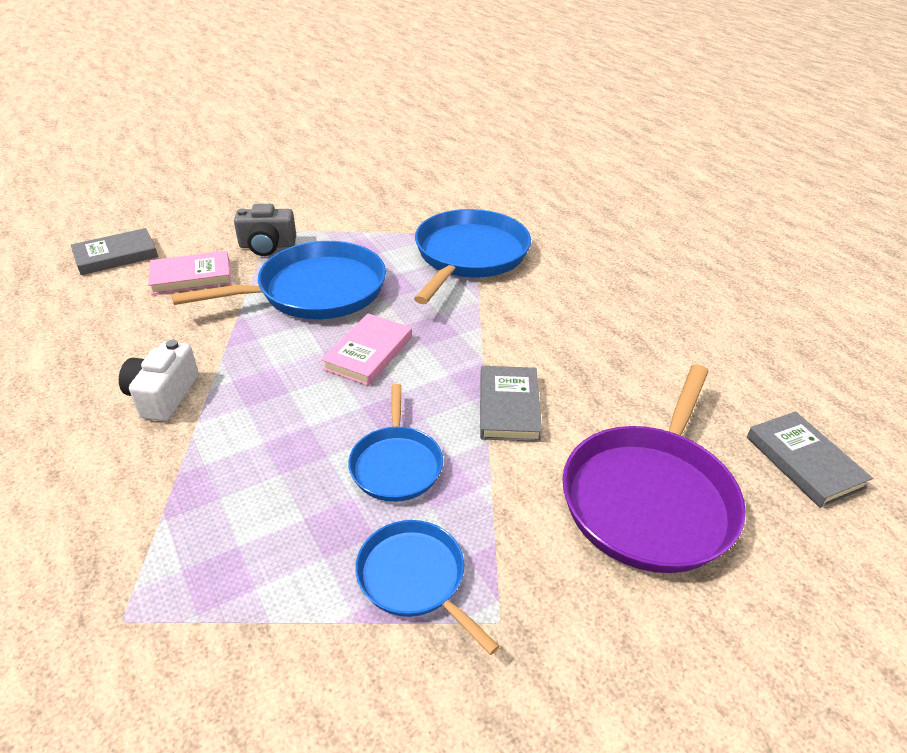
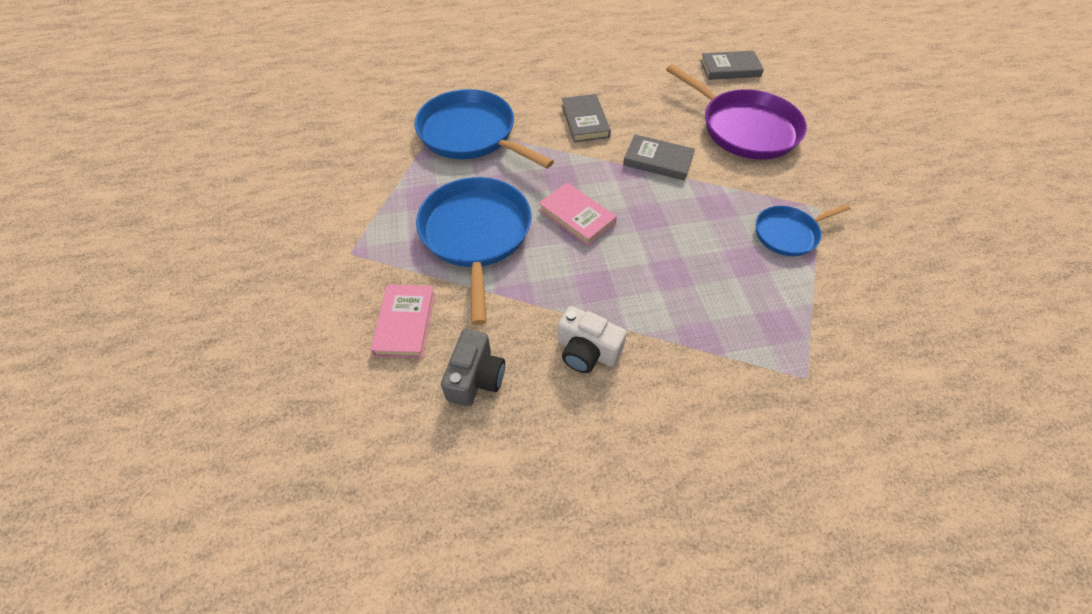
camera: 70 degrees left, 15 degrees up
(116, 255) = (322, 391): grey book -> grey book (585, 121)
(267, 246) = (379, 259): grey camera -> grey camera (475, 378)
(396, 464) = (697, 224): blue pan -> none

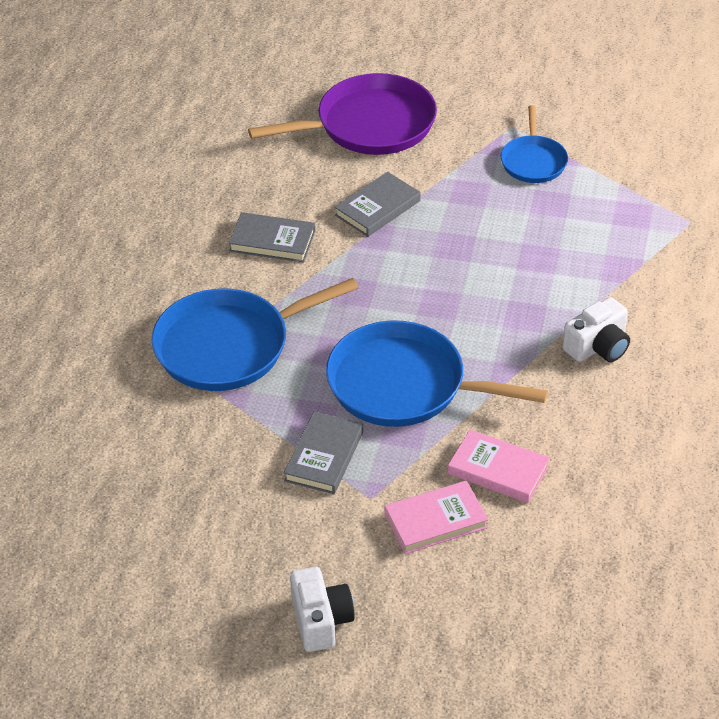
camera: 65 degrees left, 10 degrees down
(220, 264) = (321, 620): none -> white camera
(475, 378) = (590, 432): grey camera -> none
(576, 216) = (423, 298): pink book -> pink book (436, 521)
(730, 69) = (260, 92): grey book -> grey book (324, 456)

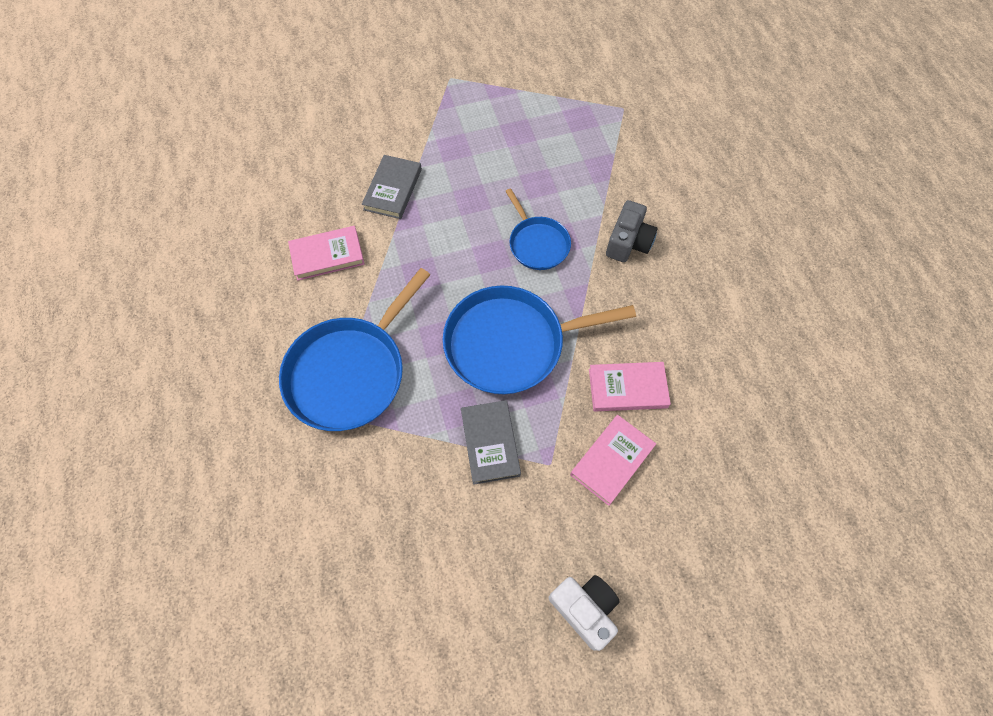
camera: 30 degrees left, 20 degrees up
(272, 241) = (327, 255): grey book -> pink book
(369, 125) = (342, 117): purple pan -> none
(533, 161) = (483, 101): blue pan -> blue pan (537, 243)
(598, 347) = (628, 242): white camera -> grey camera

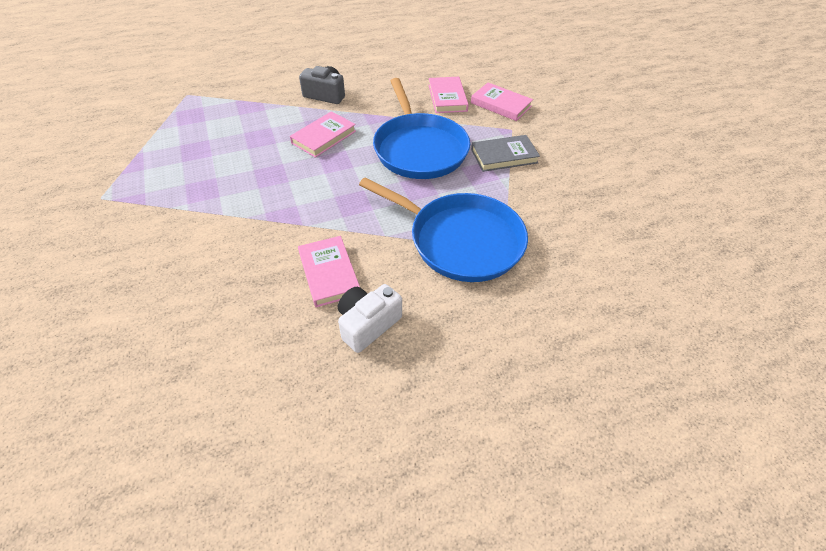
camera: 95 degrees left, 15 degrees down
(393, 189) = (248, 230): grey book -> none
(537, 243) = (324, 137): blue pan -> pink book
(584, 609) = (599, 115): white camera -> white camera (367, 324)

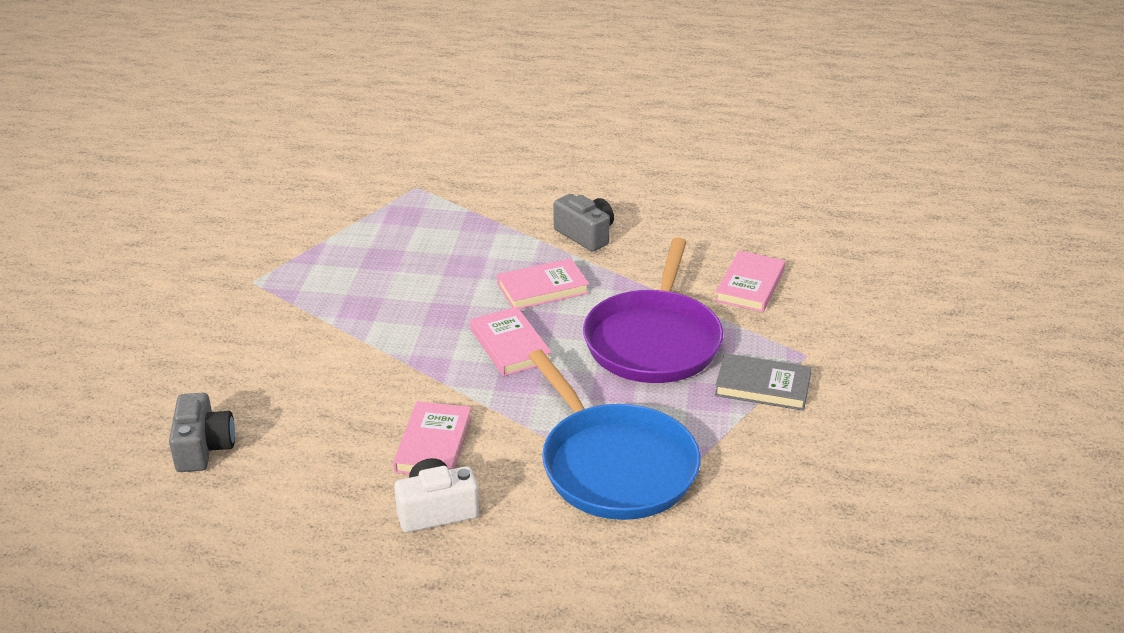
camera: 30 degrees right, 15 degrees down
(142, 351) = (203, 448): none -> grey camera
(419, 148) = (653, 340): blue pan -> purple pan
(501, 104) = (821, 317): pink book -> pink book (510, 345)

